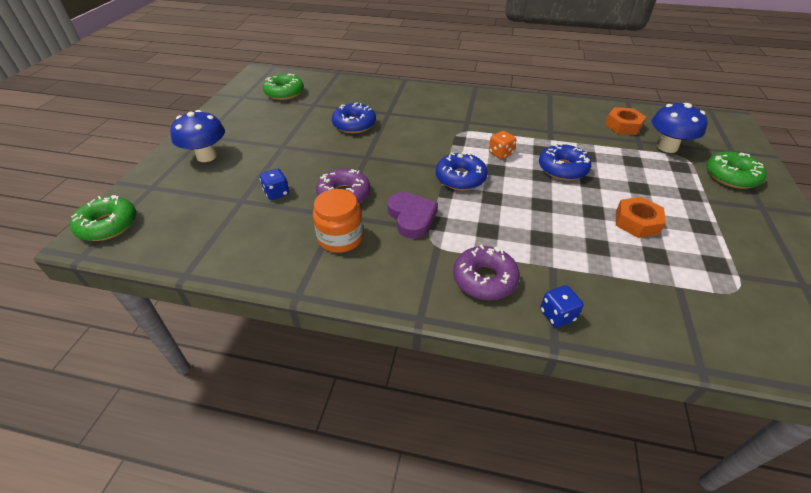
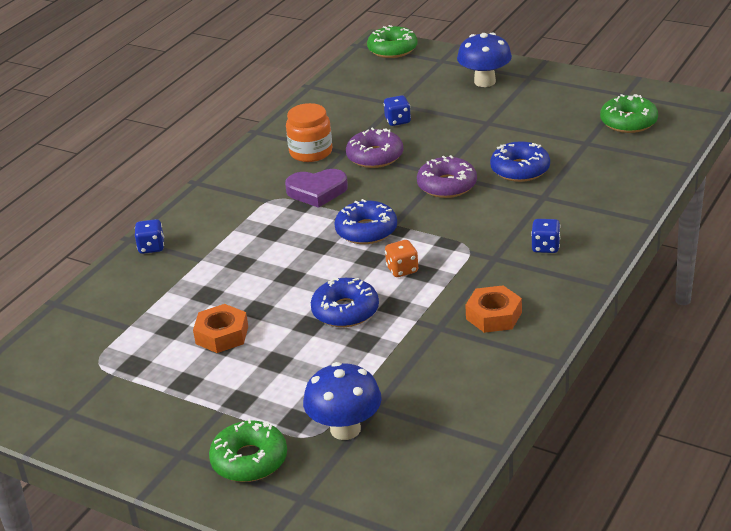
camera: 110 degrees right, 10 degrees down
(446, 106) = (545, 247): none -> blue dice
(484, 279) = (213, 219): purple donut -> purple donut (447, 185)
(623, 126) = (423, 407): orange nut -> orange nut (493, 315)

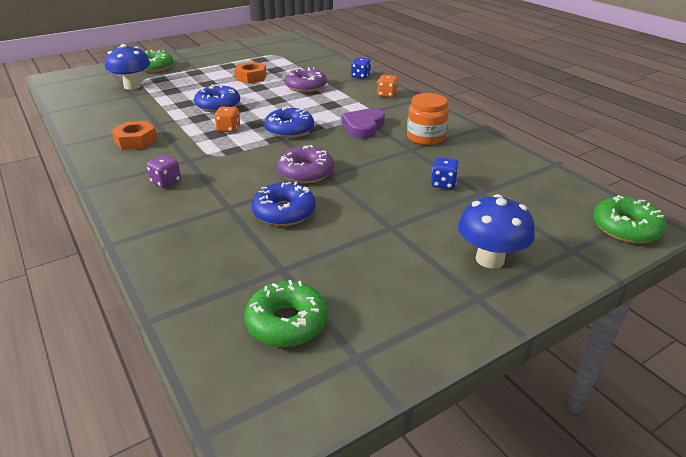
camera: 115 degrees right, 0 degrees up
(207, 207) = (387, 95): none -> orange dice
(375, 156) = (389, 158): purple donut -> purple donut (305, 86)
(545, 247) = (166, 182): blue dice -> purple dice

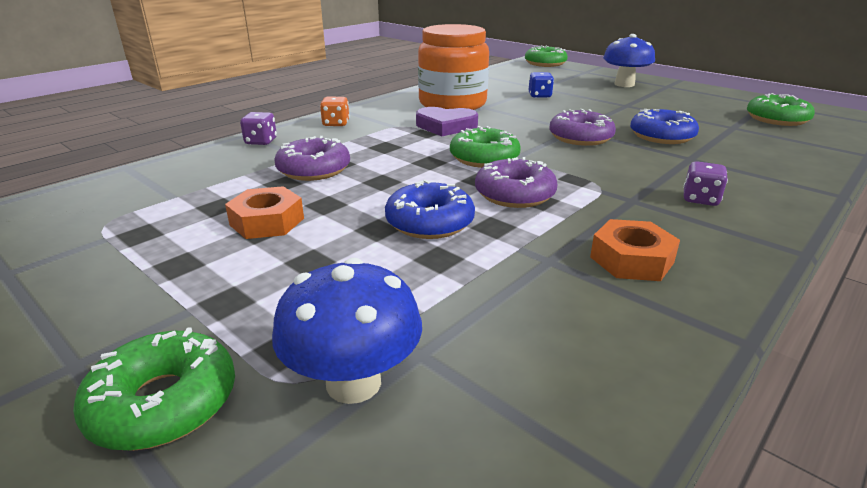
camera: 105 degrees left, 5 degrees down
(228, 129) = (514, 194): orange dice -> purple donut
(289, 130) = (484, 158): blue donut -> green donut
(360, 76) = (261, 142): blue dice -> purple dice
(426, 137) = (452, 104): orange jar -> orange jar, size x1.64

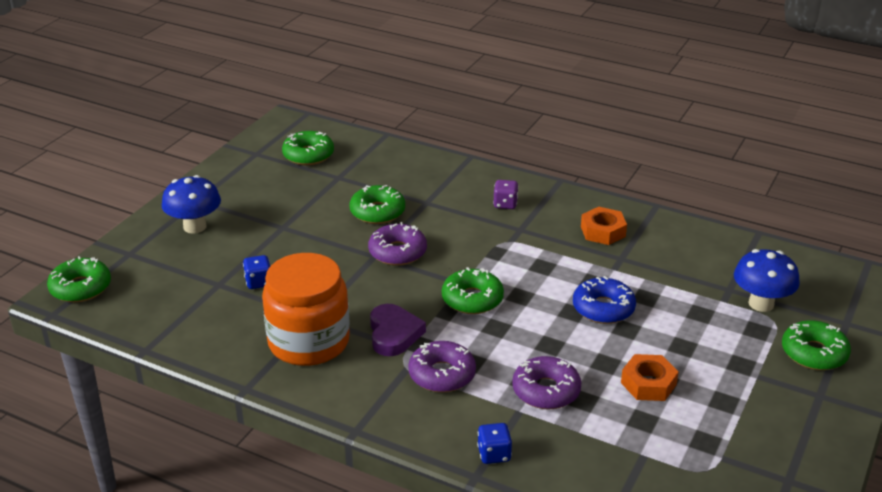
camera: 105 degrees left, 5 degrees up
(261, 142) = (494, 454): purple dice -> blue dice
(336, 124) = (414, 415): orange dice -> none
(514, 194) = (538, 277): purple donut -> purple donut (442, 374)
(661, 136) = (377, 212): blue donut -> green donut

